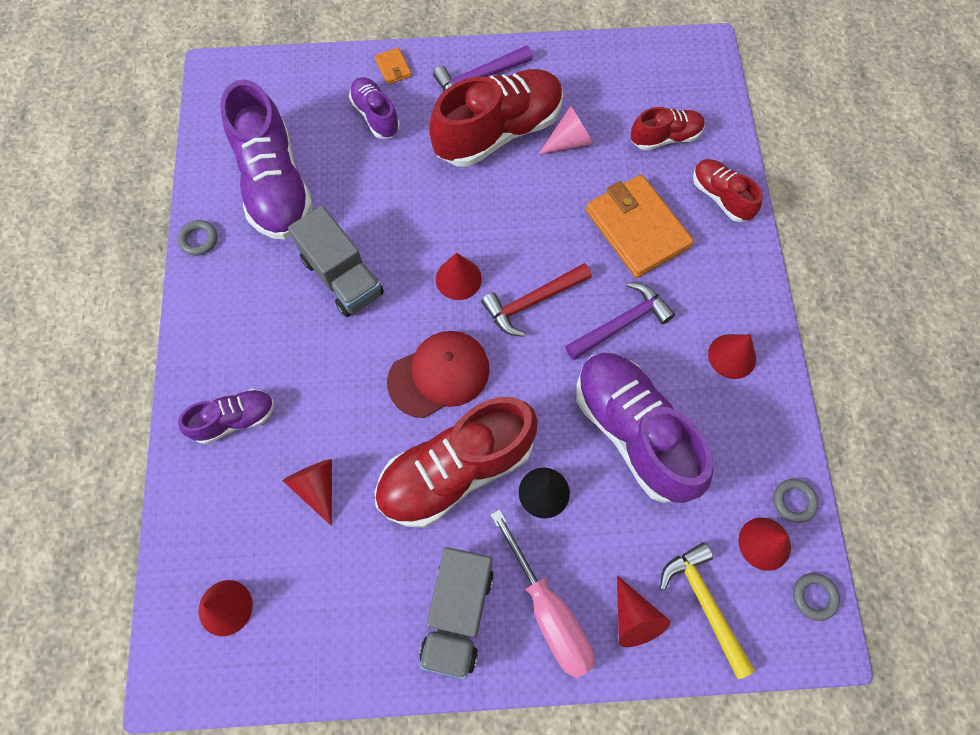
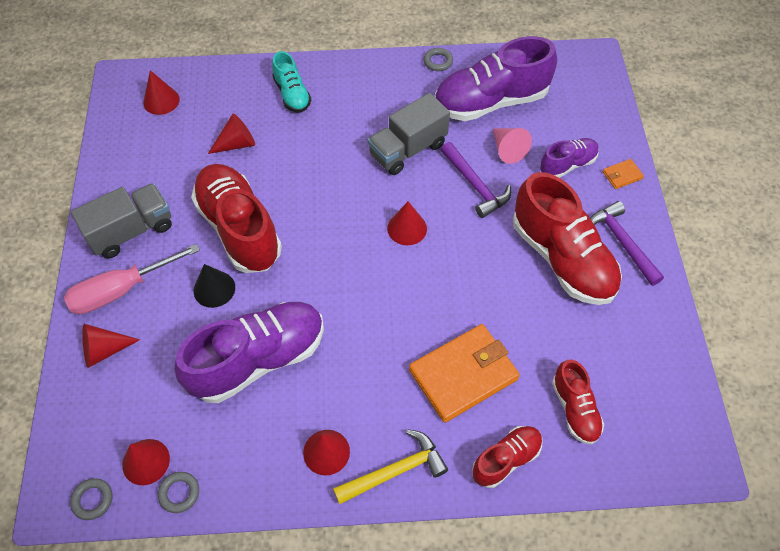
camera: 90 degrees right, 10 degrees down
(235, 419) = (292, 94): purple shoe -> turquoise shoe
(439, 375) = (320, 216): red cap -> none
(458, 614) = (131, 231): grey truck -> grey truck turned 135 degrees clockwise
(532, 302) = (385, 283): red hammer -> none
(569, 141) = (558, 318): pink cone -> pink cone (507, 150)
(621, 323) = (362, 355): purple hammer -> purple hammer (475, 185)
(704, 603) = (105, 406): yellow hammer -> yellow hammer (395, 471)

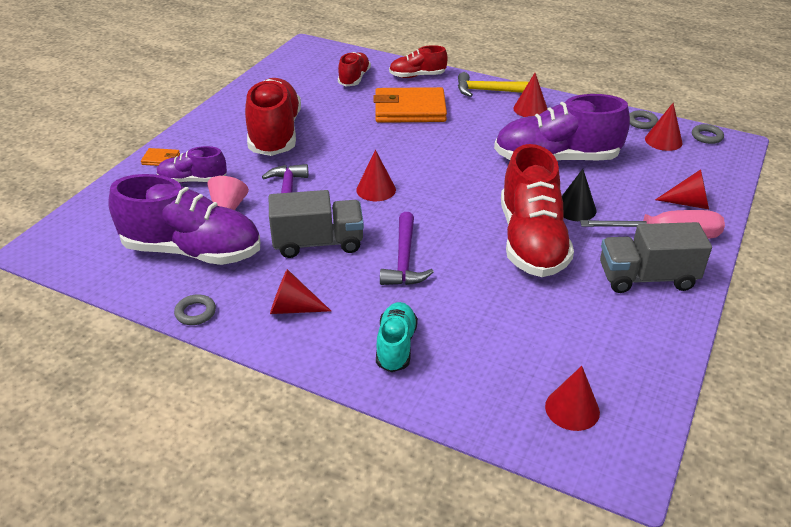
camera: 150 degrees left, 20 degrees down
(237, 144) = (495, 317): red cone -> red cone (293, 308)
(622, 242) = (221, 127): purple hammer -> purple hammer (404, 259)

